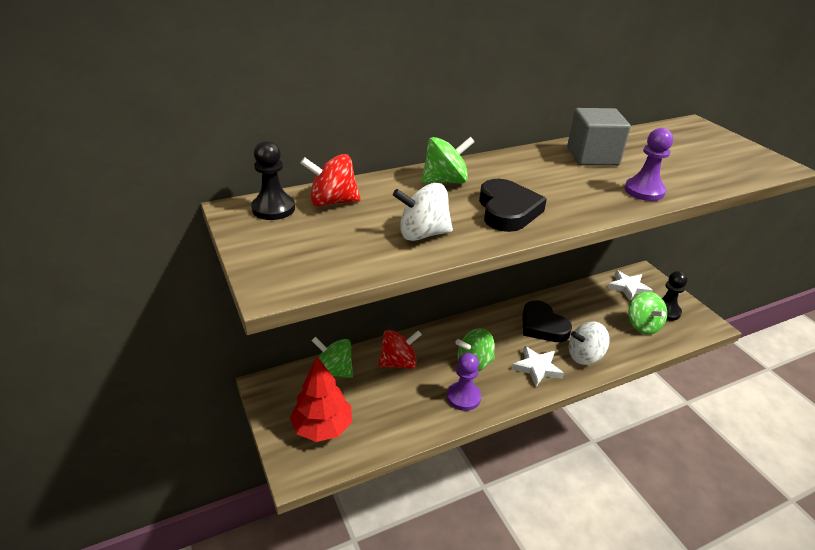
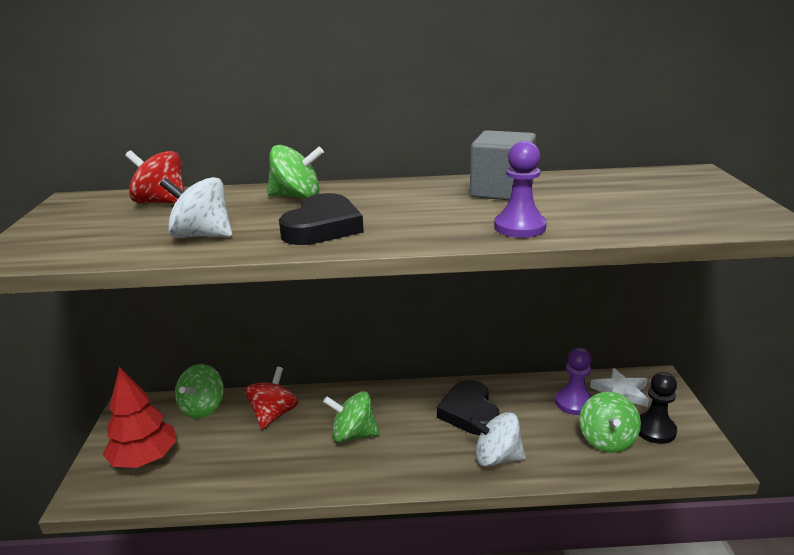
camera: 25 degrees right, 10 degrees down
(273, 208) = (102, 202): black pawn -> none
(333, 371) = (203, 408): green spinning top -> green spinning top turned 120 degrees counterclockwise
(398, 363) = (273, 415): red spinning top -> red spinning top turned 75 degrees counterclockwise
(463, 397) = (312, 467): purple pawn -> purple pawn (574, 403)
(537, 368) = (424, 457): white star -> none

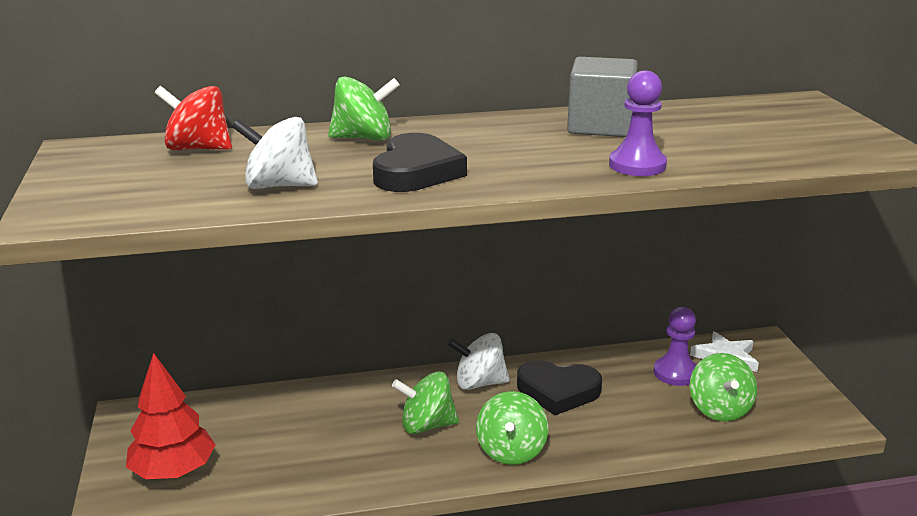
camera: 10 degrees left, 0 degrees up
(203, 408) = (226, 409): green spinning top -> green spinning top (511, 451)
(273, 415) = (320, 410): red spinning top -> none
(469, 412) = (558, 391): black heart -> black heart turned 60 degrees counterclockwise
(496, 458) = (601, 437): white spinning top -> white spinning top (479, 383)
(654, 430) = (769, 395): black pawn -> none

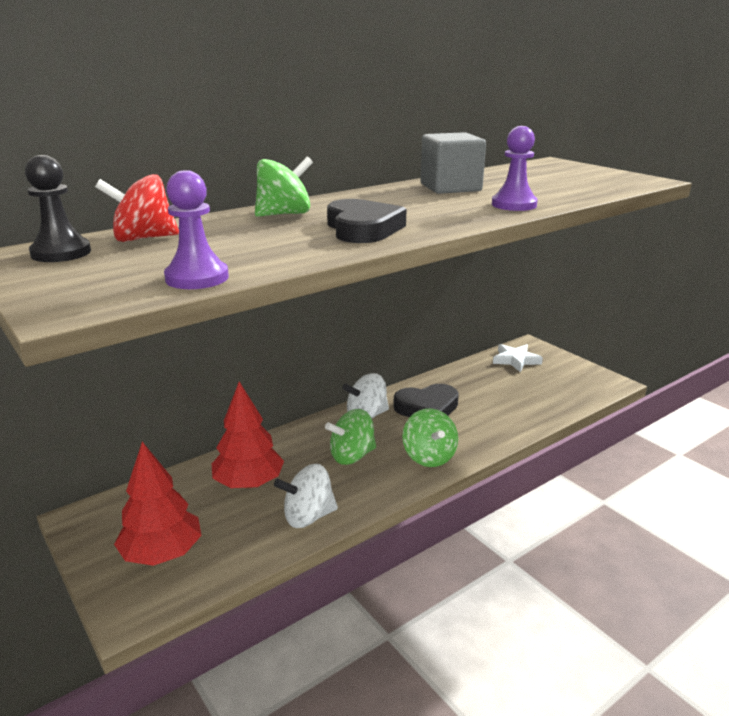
camera: 25 degrees left, 0 degrees up
(114, 154) = (61, 253): none -> black pawn
(279, 186) = (262, 252): white spinning top -> white spinning top (308, 516)
(300, 425) = (249, 483): none -> red tree
(675, 373) = (493, 377): purple pawn -> purple pawn (197, 278)
(719, 409) = (540, 393): green spinning top -> none

